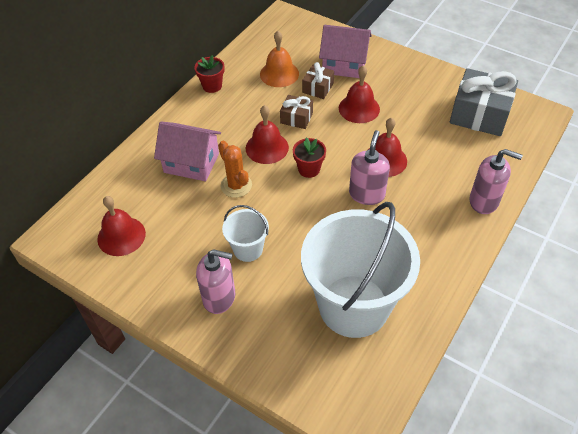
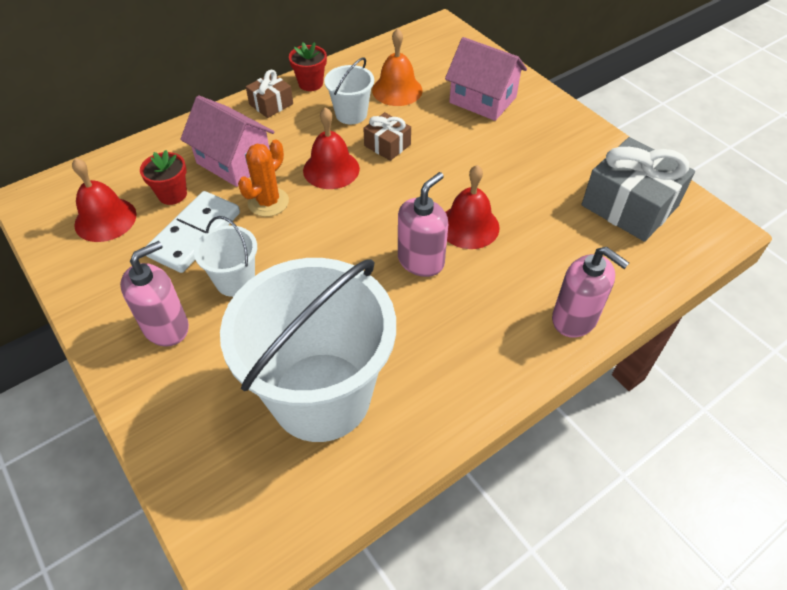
camera: 20 degrees right, 0 degrees up
(196, 226) = (194, 234): none -> white domino
(219, 297) = (166, 327): pink soap dispenser -> pink soap dispenser turned 75 degrees counterclockwise
(236, 185) = (268, 202): orange cactus -> orange cactus turned 45 degrees clockwise
(256, 101) = (351, 114): none -> white bucket
(309, 169) = (366, 209): red flower pot -> red flower pot (172, 194)
(318, 88) = (434, 118): brown gift -> brown gift (271, 104)
(359, 108) = (471, 155): red bell -> none

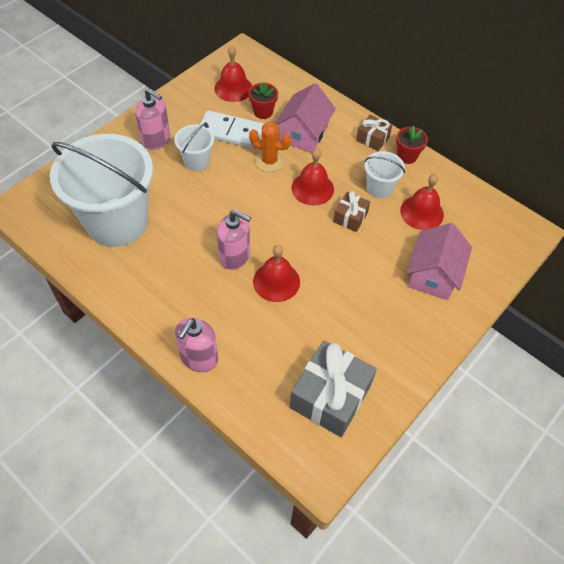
camera: 75 degrees right, 5 degrees up
(397, 90) = (422, 212): orange bell -> red bell

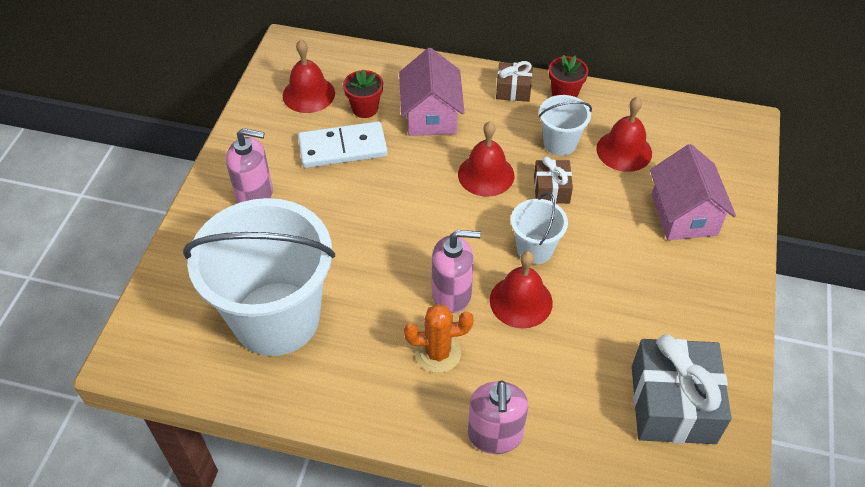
camera: 25 degrees left, 5 degrees down
(197, 161) = (325, 200): white bucket -> white bucket (534, 249)
(269, 161) = (413, 164): orange cactus -> orange cactus (438, 353)

